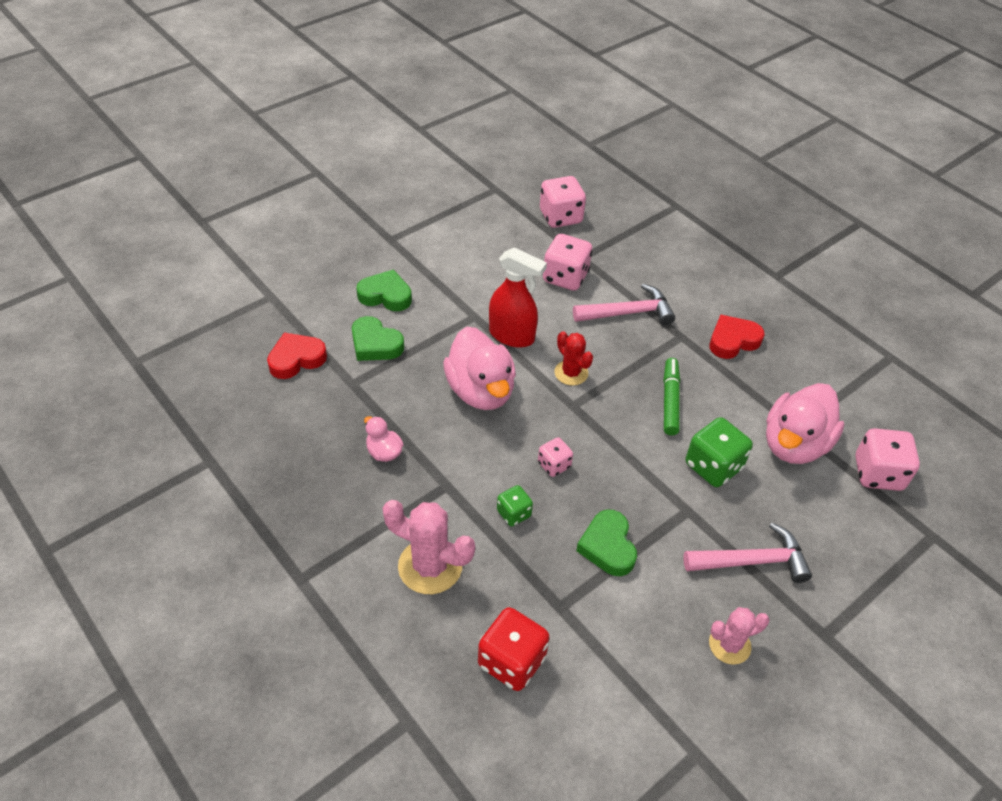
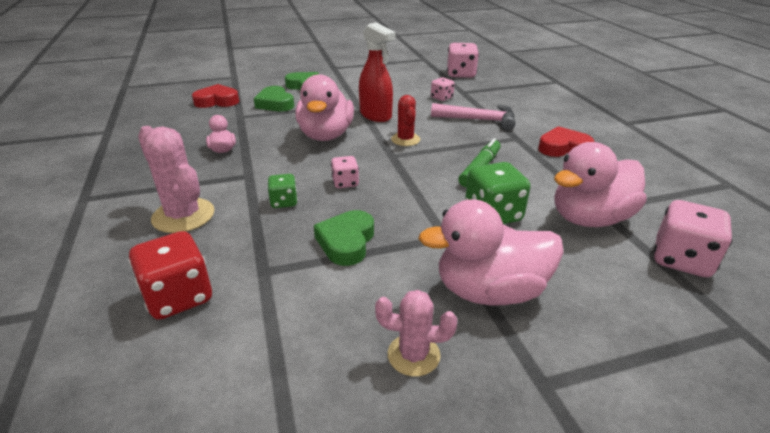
camera: 25 degrees right, 15 degrees down
(565, 277) = (441, 98): pink dice -> pink dice, size x0.57
(752, 561) = (489, 291): pink hammer -> pink duck

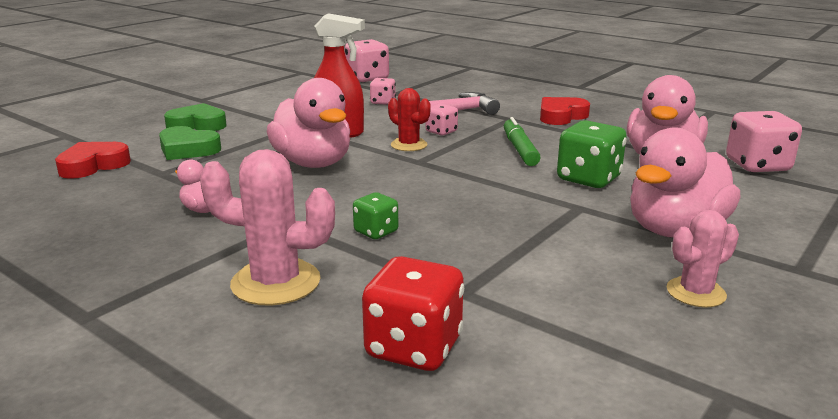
camera: 35 degrees left, 10 degrees down
(345, 183) = (412, 196): pink dice -> pink dice (441, 132)
(346, 242) = (501, 240): green heart -> none

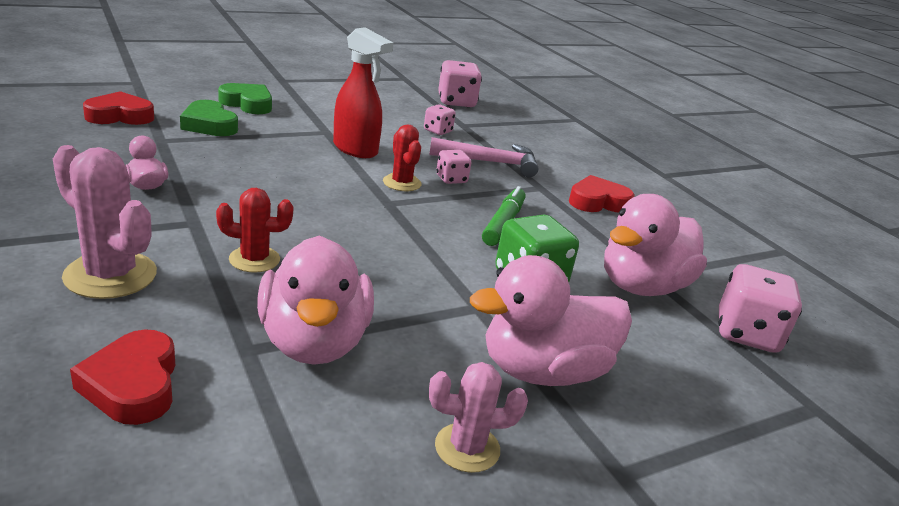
camera: 20 degrees right, 5 degrees up
(313, 163) = (292, 172): pink duck -> pink duck (314, 342)
(376, 232) = (254, 259): green dice -> red cactus
(414, 347) = (133, 384): red dice -> red heart

